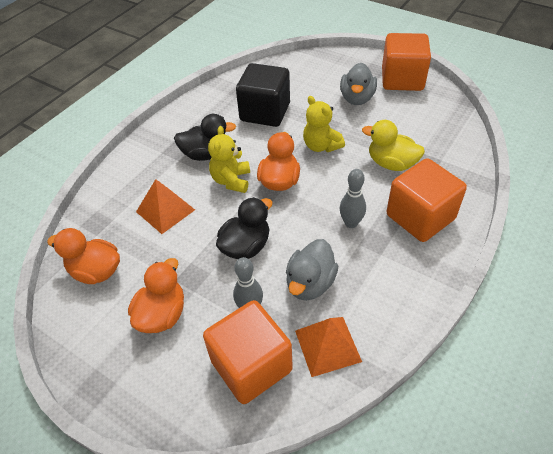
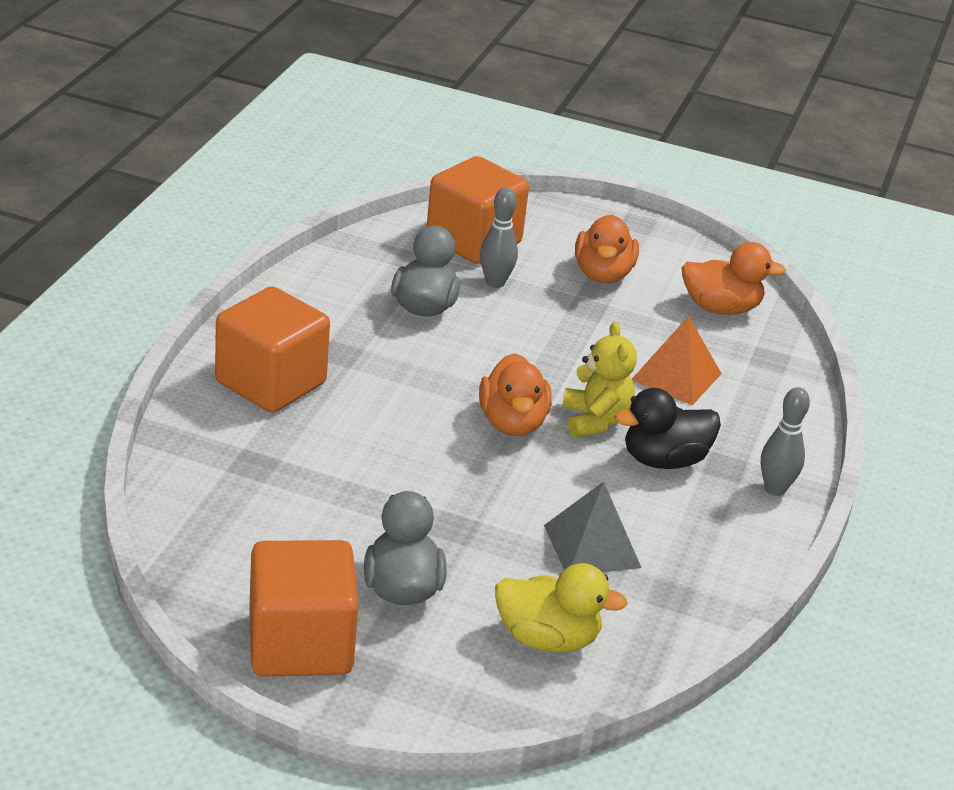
camera: 160 degrees right, 15 degrees down
(246, 246) = (529, 340): black duck -> none
(265, 112) = (592, 546): black cube -> grey pyramid
(321, 146) = (455, 484): yellow teddy bear -> none
(327, 346) = (389, 257): orange pyramid -> none
(351, 223) = (379, 371): grey bowling pin -> grey bowling pin (775, 489)
(391, 163) = (319, 459): yellow duck -> yellow duck (547, 639)

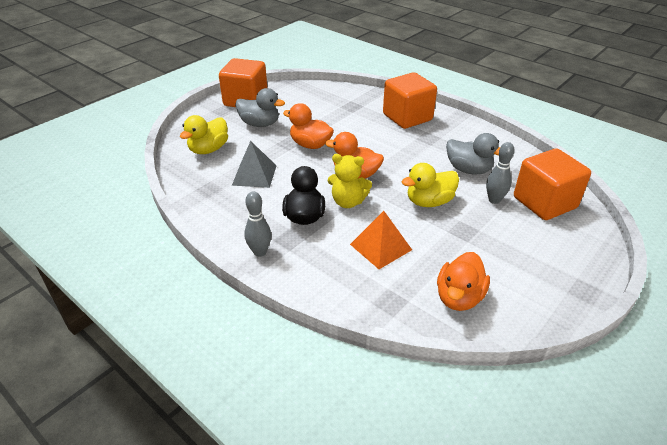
camera: 115 degrees right, 5 degrees up
(539, 341) = (429, 202): none -> yellow duck
(603, 274) = (505, 249): orange duck -> orange duck (310, 145)

